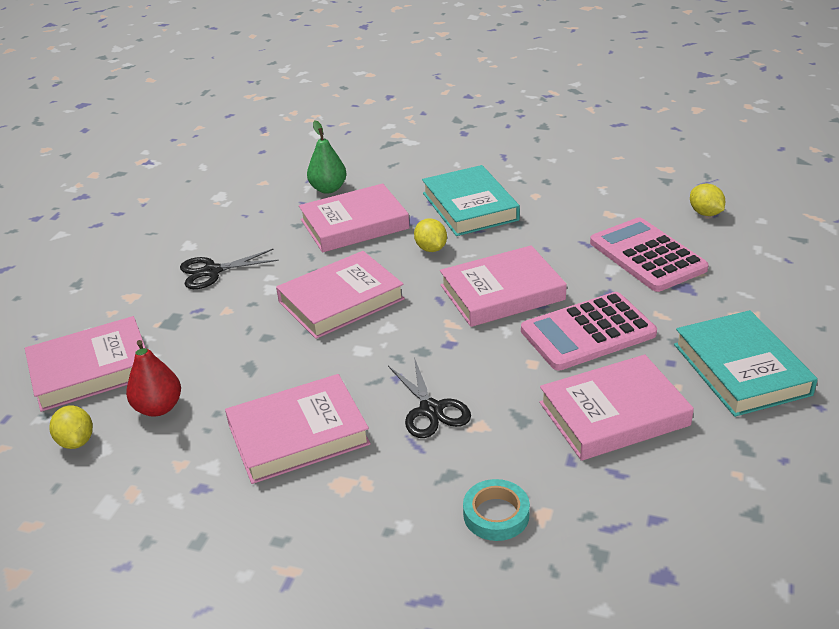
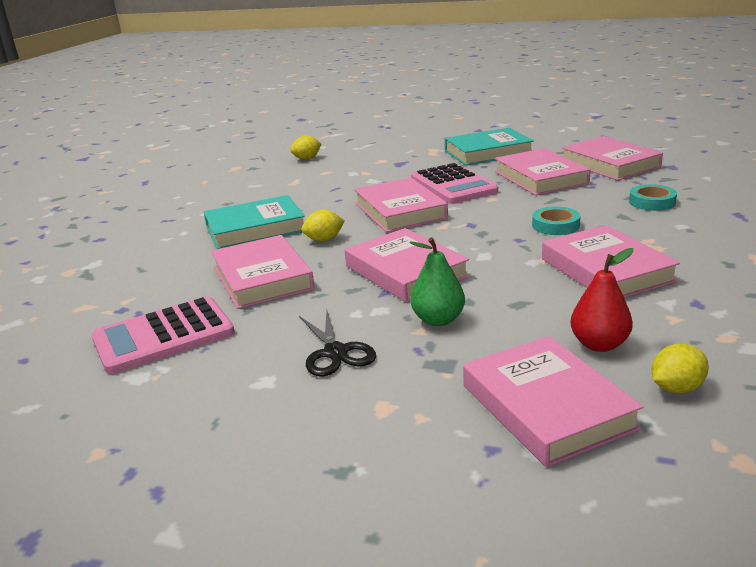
camera: 90 degrees left, 10 degrees down
(328, 189) = (172, 300): green pear -> green pear (438, 320)
(431, 410) = (555, 225): black scissors -> turquoise tape
(647, 256) = (358, 172): pink calculator -> pink calculator (163, 336)
(679, 499) = (610, 164): none -> pink book

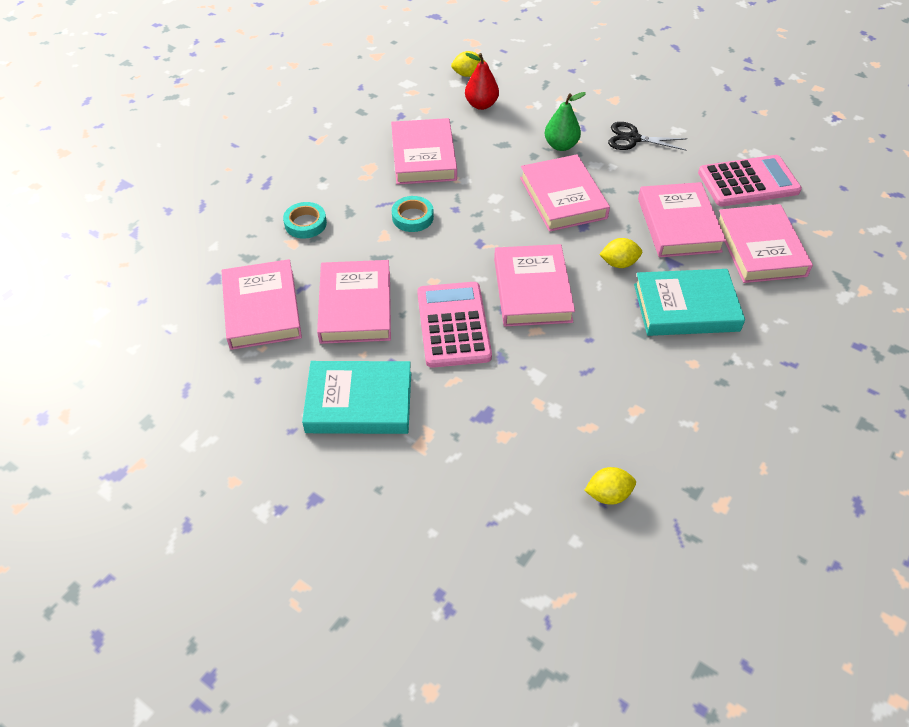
camera: 165 degrees left, 25 degrees up
(335, 353) = (632, 138): black scissors -> black scissors turned 75 degrees counterclockwise
(546, 406) = (535, 81): pink book -> pink book (760, 248)

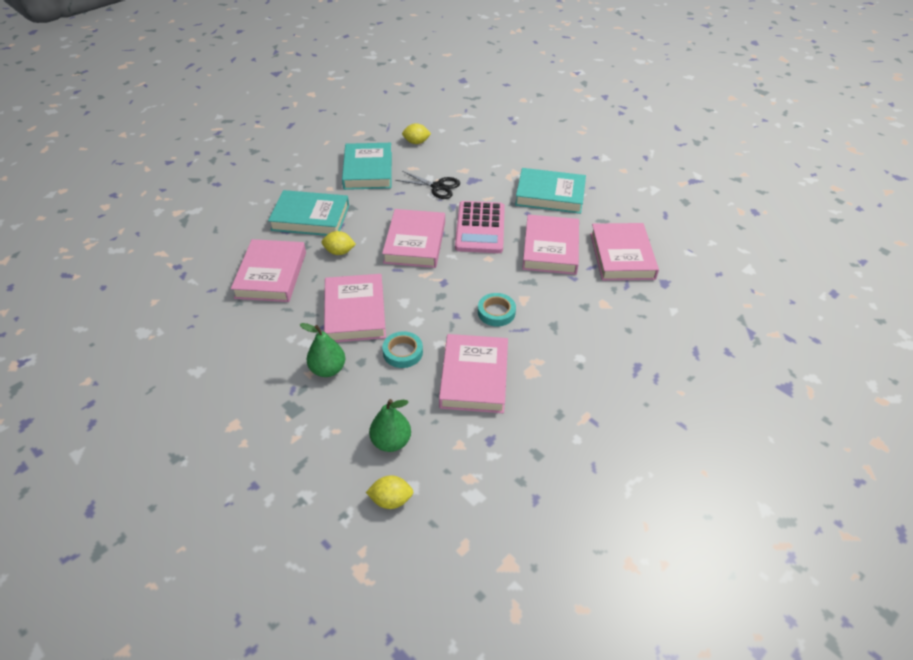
camera: 170 degrees left, 5 degrees down
(305, 223) = (594, 320): turquoise tape -> turquoise tape (403, 352)
(481, 105) = (391, 442): red pear -> green pear
(632, 138) = (249, 367): black scissors -> black scissors (437, 187)
(656, 410) = (368, 170): none -> turquoise book
(748, 182) = (179, 303): pink calculator -> none
(760, 248) = (222, 248): pink book -> none

